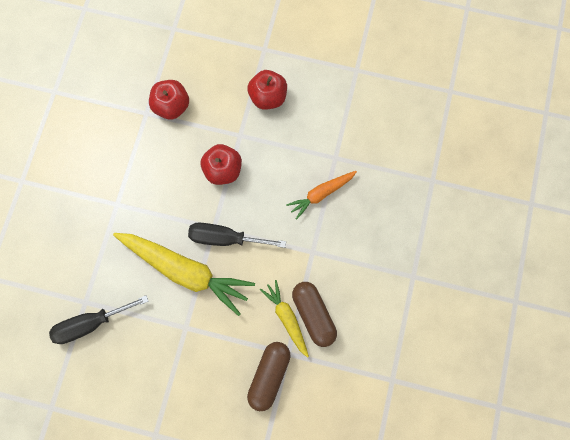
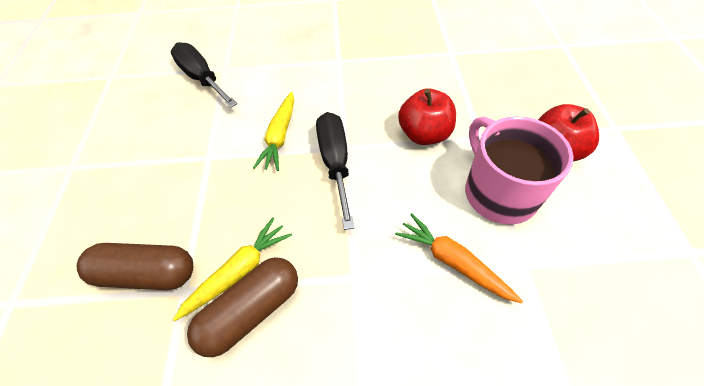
camera: 75 degrees right, 20 degrees down
(171, 106) = (473, 69): red apple -> none
(185, 271) = (280, 136): yellow carrot -> yellow carrot, size x0.54
(286, 146) = (499, 192): none -> pink mug

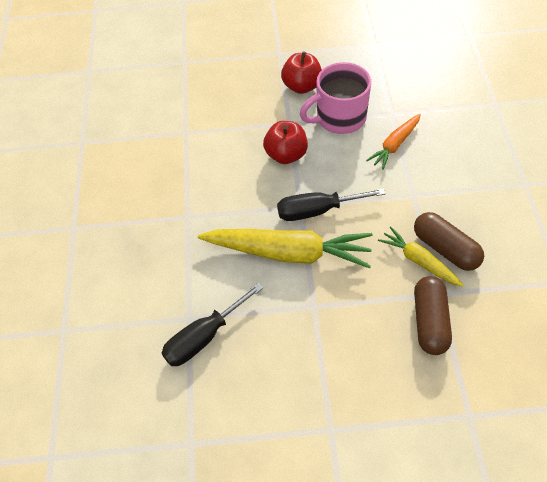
camera: 90 degrees left, 0 degrees up
(280, 136) = (288, 253): yellow carrot -> yellow carrot, size x1.86

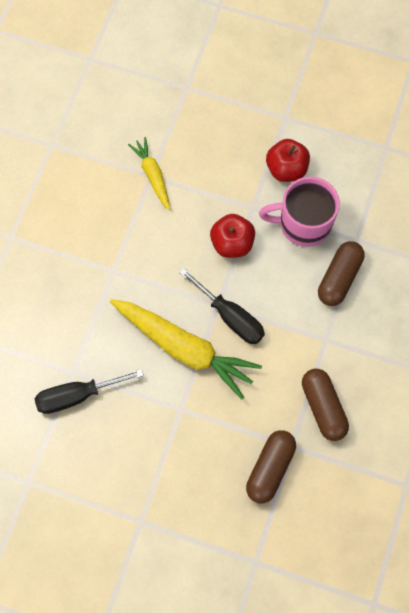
camera: 20 degrees right, 15 degrees up
(317, 211) = (230, 317): black screwdriver -> black screwdriver turned 150 degrees counterclockwise
(395, 145) = (339, 278): orange carrot -> brown capsule
(419, 261) = (293, 408): yellow carrot -> yellow carrot (152, 175)

